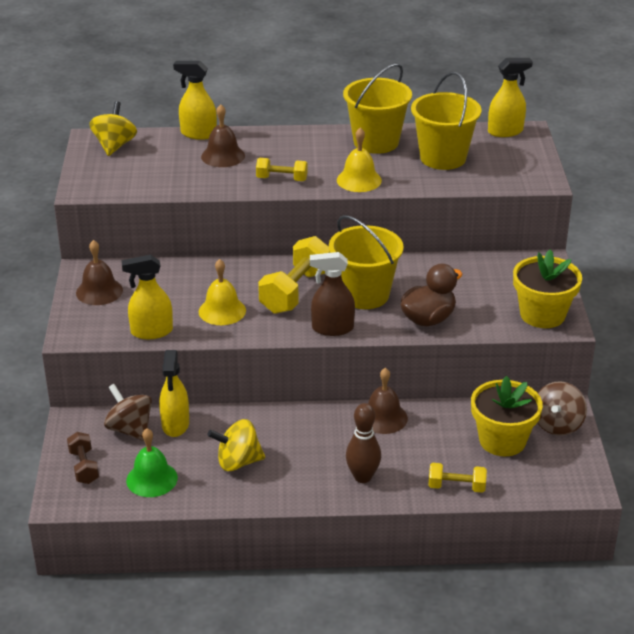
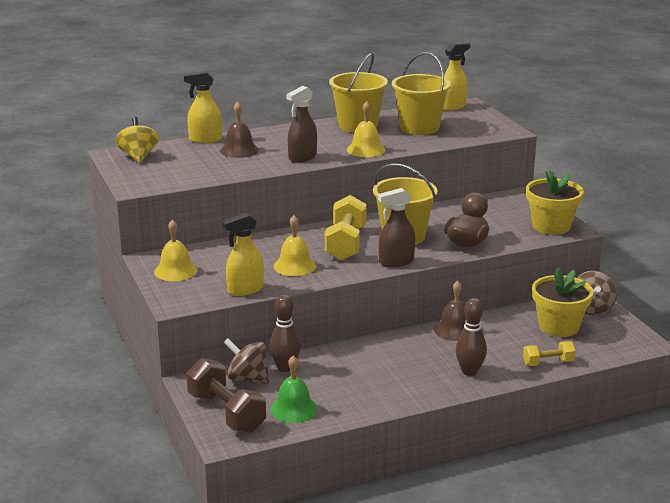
camera: 20 degrees left, 10 degrees down
(84, 467) = (226, 413): brown dumbbell -> brown dumbbell, size x1.79
(99, 291) = (175, 271): brown bell -> yellow bell
(175, 425) = (285, 368): yellow spray bottle -> brown bowling pin
(238, 462) = (359, 382): yellow spinning top -> none
(282, 179) = (302, 157): yellow dumbbell -> brown spray bottle

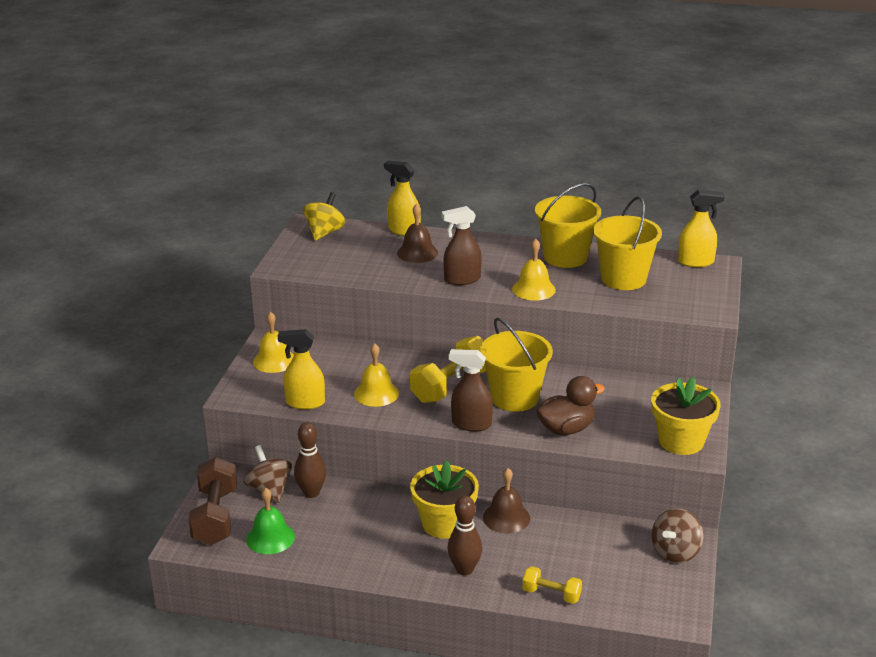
camera: 35 degrees right, 5 degrees up
(558, 327) = (614, 558): yellow flower pot -> yellow flower pot (444, 523)

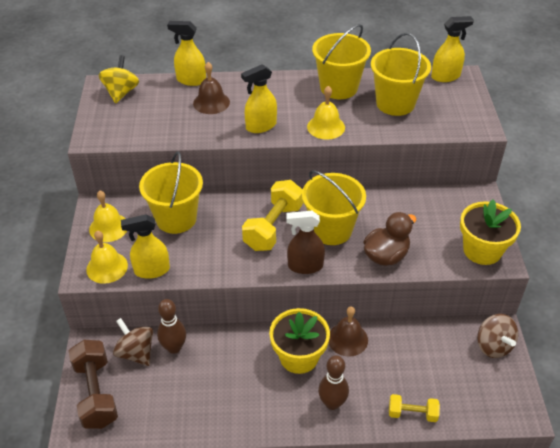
camera: 15 degrees left, 15 degrees up
(270, 538) = (153, 406): green bell -> none
(348, 363) = (176, 218): none -> yellow bucket
(376, 393) = (211, 247): yellow bell -> yellow bell (107, 267)
(462, 279) = (261, 126): brown spray bottle -> yellow spray bottle
(675, 552) = (493, 346): brown spinning top -> brown spinning top turned 45 degrees counterclockwise

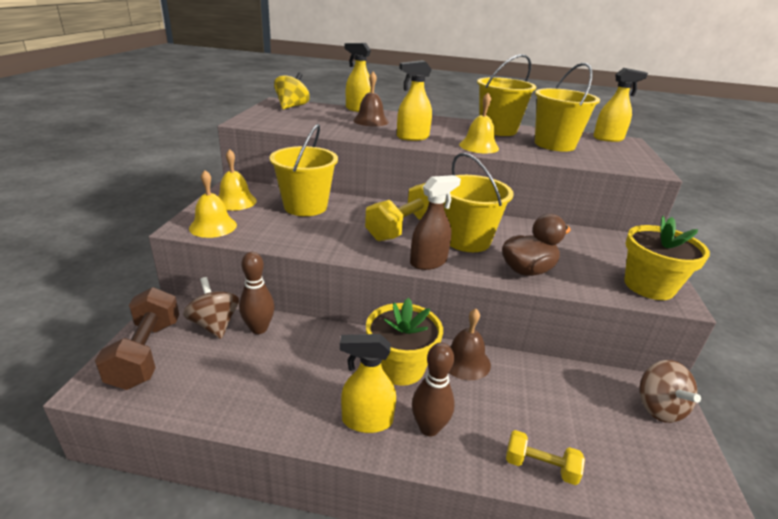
camera: 10 degrees right, 15 degrees down
(151, 270) = (257, 236): yellow spray bottle -> yellow spray bottle (366, 420)
(305, 266) = (428, 262): brown spray bottle -> brown spray bottle turned 135 degrees clockwise

